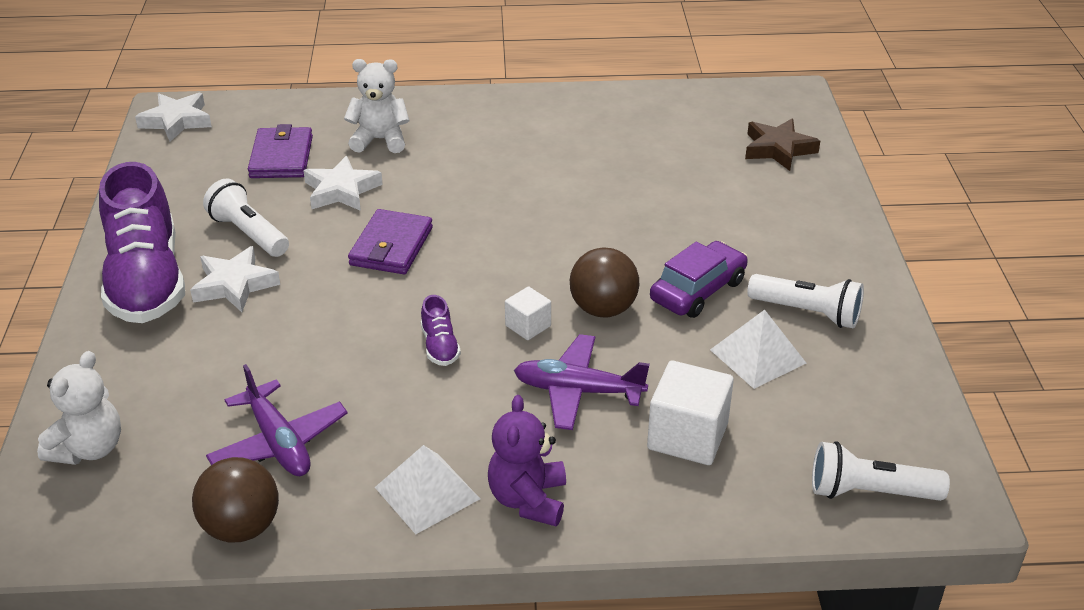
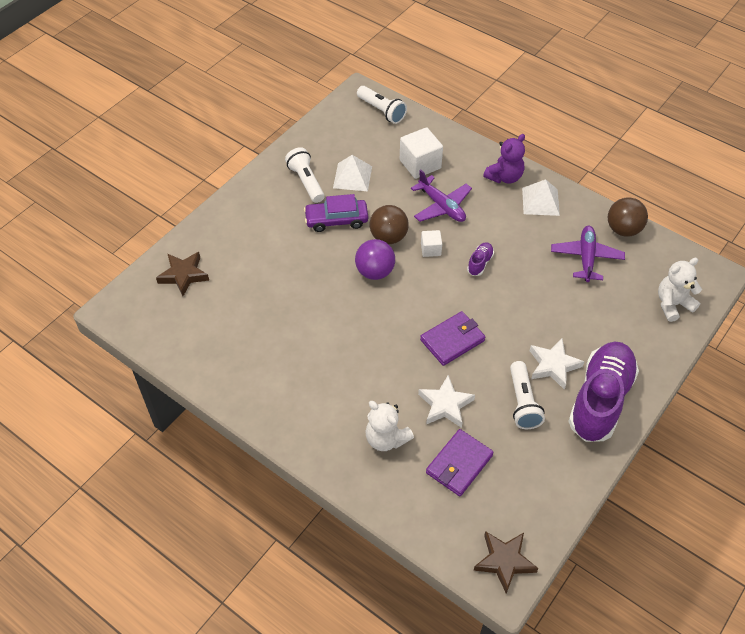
camera: 140 degrees left, 15 degrees up
(176, 121) = (504, 561): white star -> brown star
(570, 262) = (375, 272): none -> purple ball

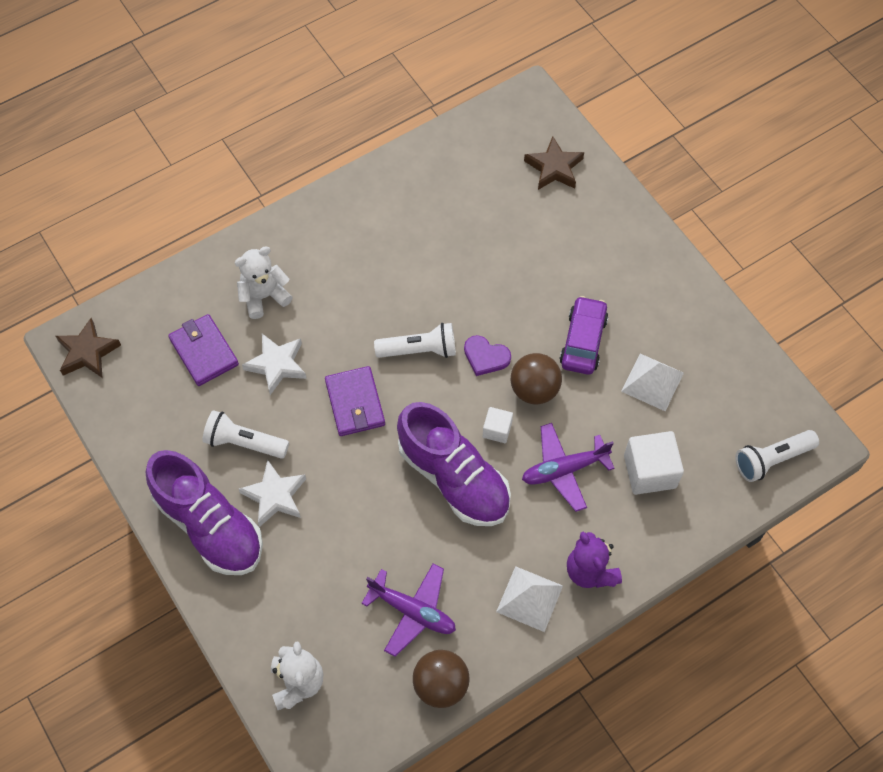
camera: 110 degrees right, 10 degrees up
(306, 182) = (660, 326): white flashlight -> white flashlight (419, 350)
(375, 272) = (485, 357): purple ball -> purple heart
(480, 263) = (454, 478): purple shoe -> purple shoe, size x2.47

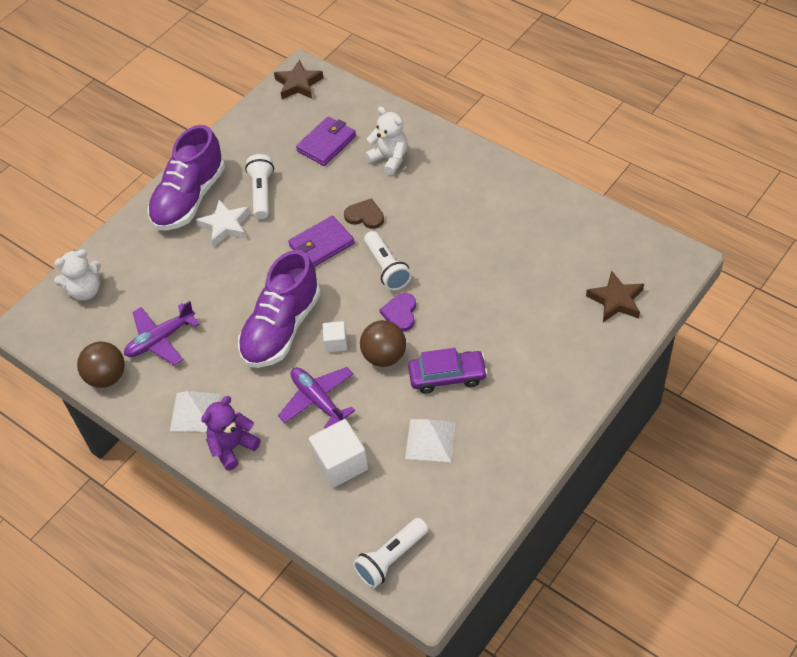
camera: 75 degrees right, 10 degrees down
(277, 365) = (334, 188): white star -> none
(335, 347) = (365, 216): none -> brown heart
(412, 611) = (160, 339): purple plane -> purple plane turned 45 degrees clockwise
(772, 459) = (391, 558): white flashlight -> white flashlight turned 90 degrees counterclockwise

